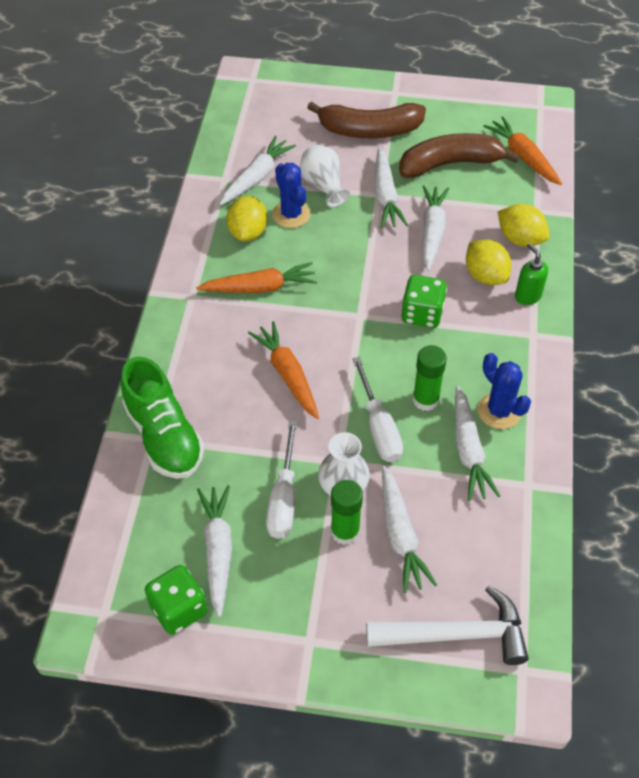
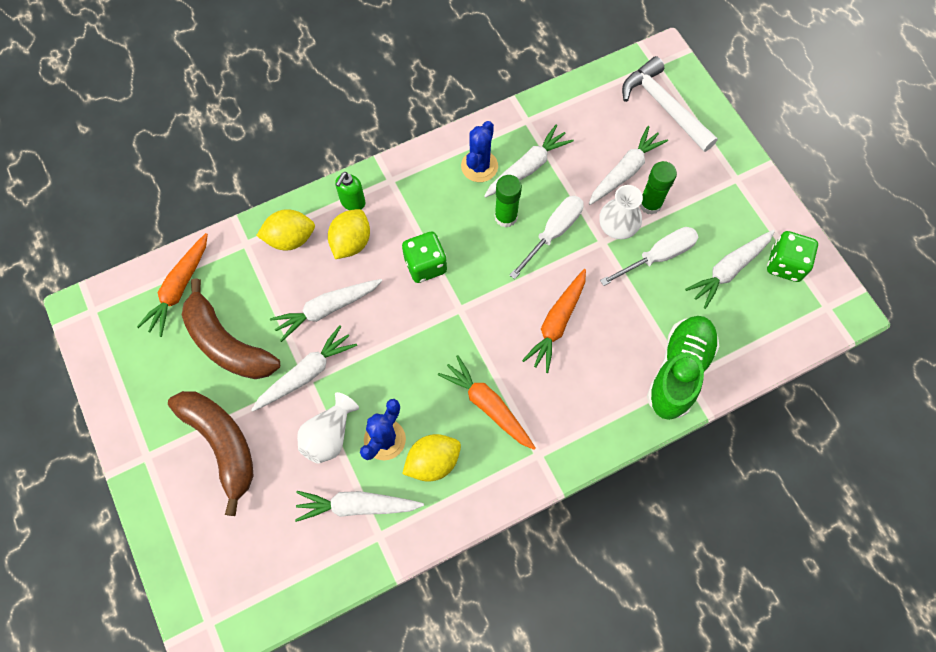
camera: 125 degrees left, 15 degrees up
(520, 239) = (290, 239): yellow lemon -> yellow lemon turned 75 degrees clockwise

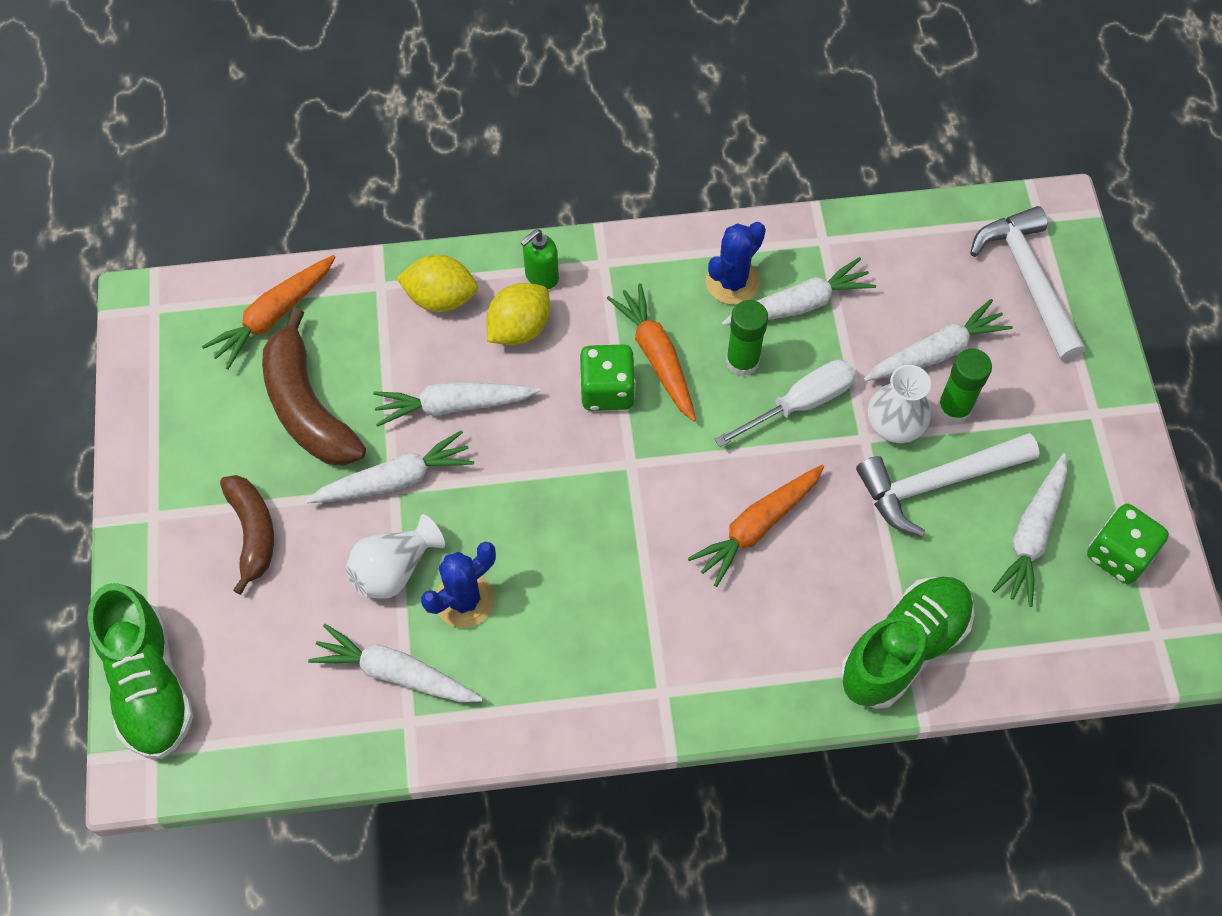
camera: 20 degrees right, 5 degrees down
(189, 576) = (149, 684): none -> green shoe
(222, 444) = (253, 532): brown banana -> brown banana, size x0.66
(433, 461) = (517, 651): yellow lemon -> none
(487, 405) = (619, 603): orange carrot -> orange carrot (656, 356)
(658, 256) = (936, 483): white screwdriver -> white hammer
(728, 270) = (1032, 535): white carrot -> white carrot turned 45 degrees counterclockwise

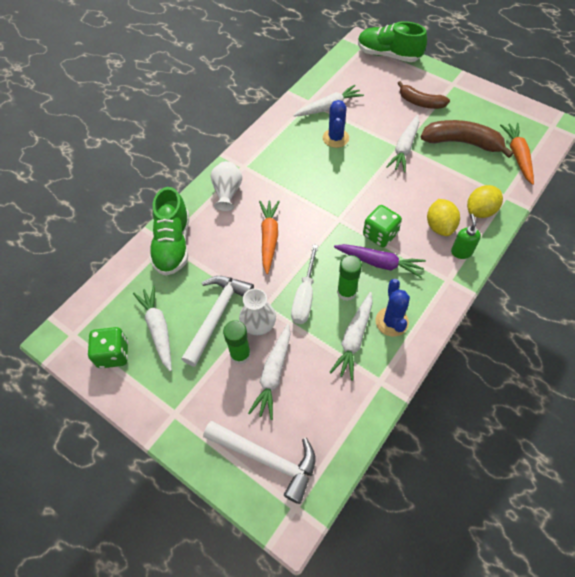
camera: 135 degrees right, 5 degrees down
(394, 569) = (367, 128): white vase -> white vase (227, 193)
(453, 406) = (421, 183): white carrot -> none
(656, 356) = (379, 263): orange carrot -> purple carrot

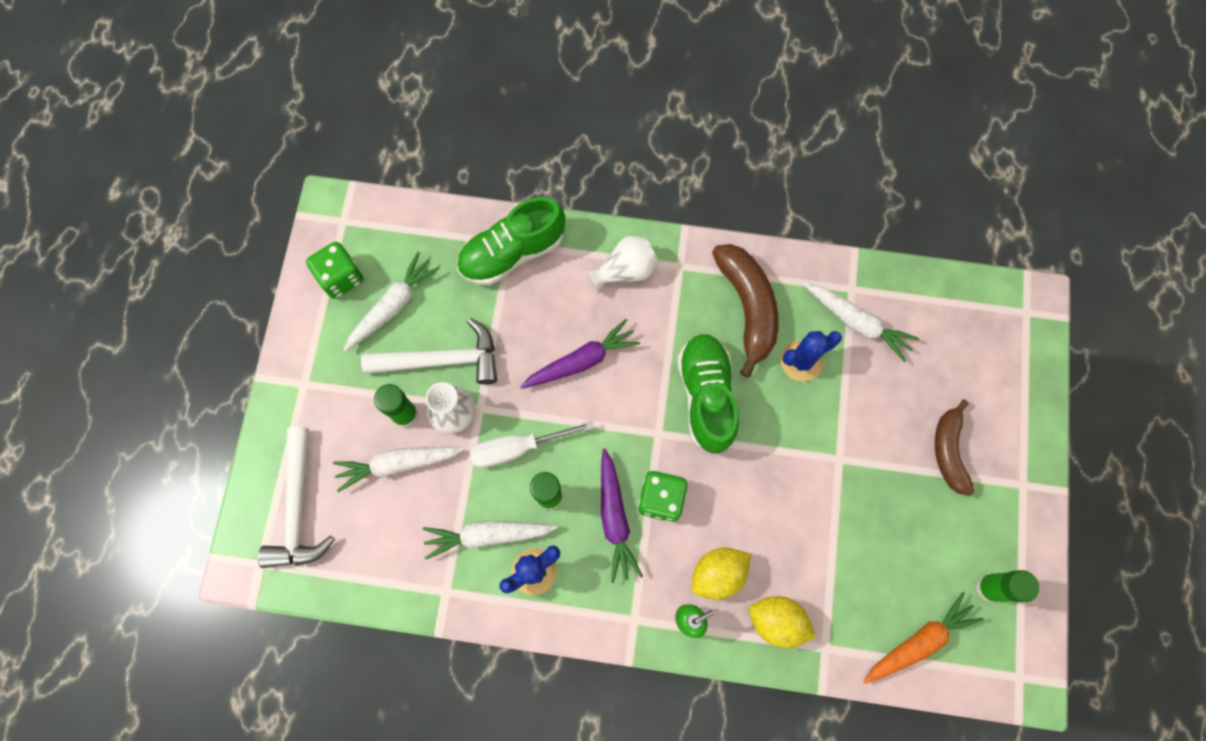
camera: 60 degrees right, 15 degrees up
(269, 238) = (581, 361): orange carrot -> purple carrot
(388, 55) = (1028, 357): green shoe -> green shoe (706, 396)
(404, 148) = (837, 466): white carrot -> none
(462, 143) = (898, 546): brown banana -> brown banana (747, 307)
(500, 117) = (989, 587): none -> green glue stick

